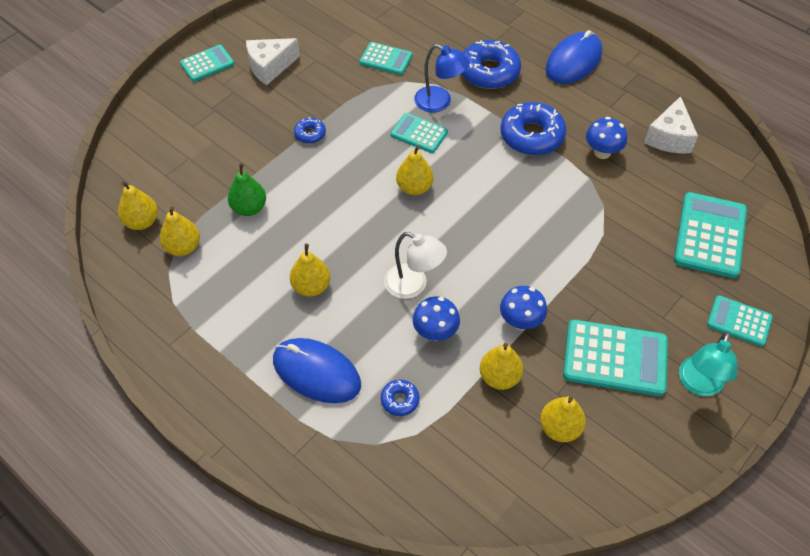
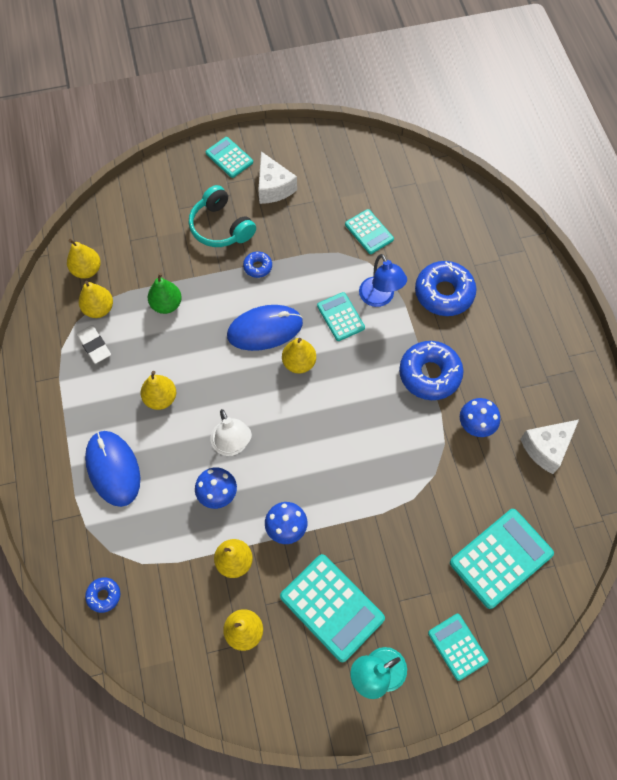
camera: 35 degrees right, 10 degrees up
(205, 280) = (94, 346): none -> white eraser
(207, 64) = (229, 158): turquoise calculator -> turquoise calculator turned 135 degrees counterclockwise
(247, 120) = (221, 227): none -> turquoise headphones
(270, 67) = (273, 187): white cheese -> white cheese turned 120 degrees counterclockwise
(400, 400) = (151, 530): blue donut -> blue donut (104, 595)
(573, 61) = (525, 325): blue mouse -> blue mouse (265, 329)

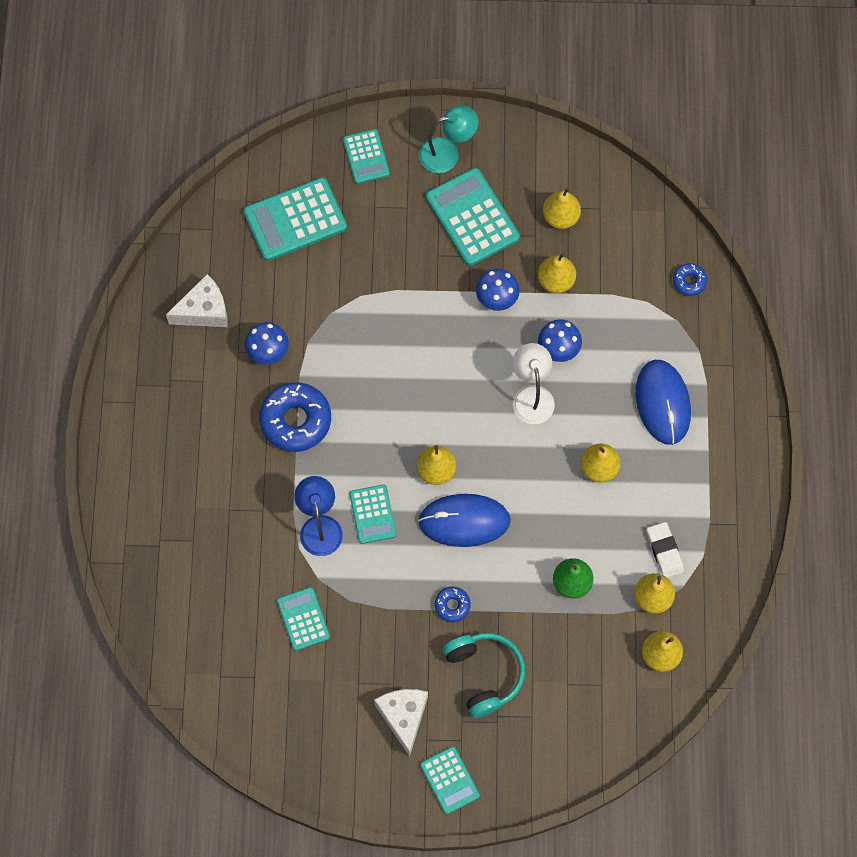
camera: 165 degrees left, 5 degrees up
(444, 293) = (243, 513): blue donut -> none

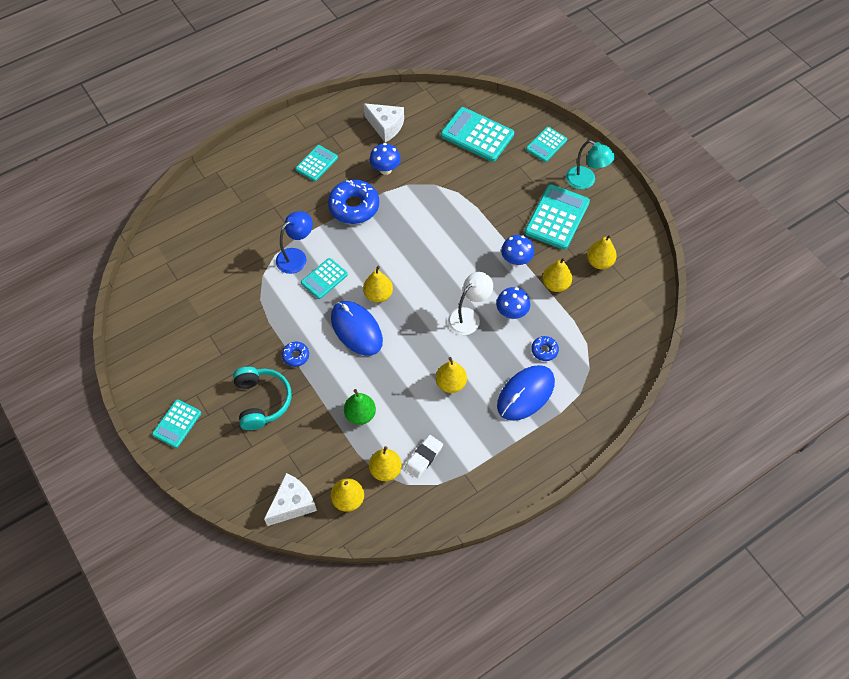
camera: 55 degrees right, 10 degrees down
(303, 619) = (231, 282): turquoise calculator -> turquoise calculator (316, 163)
(403, 717) = (203, 373): white cheese -> white cheese (292, 504)
(484, 674) = (262, 401): turquoise headphones -> turquoise headphones turned 45 degrees counterclockwise
(689, 281) = (622, 359): blue donut -> blue donut (544, 350)

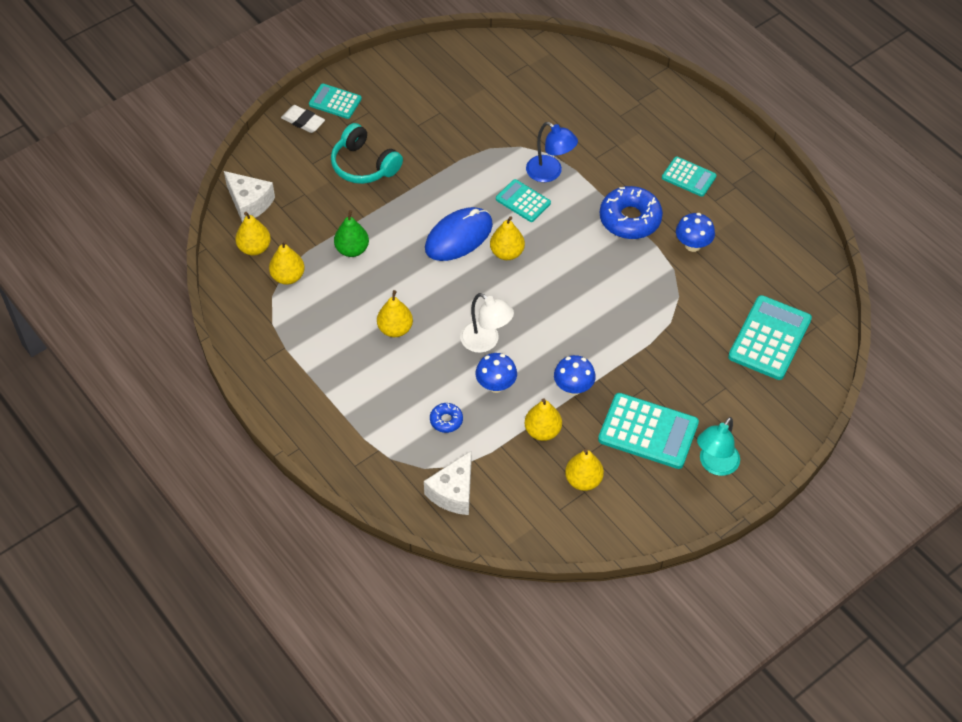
camera: 85 degrees right, 5 degrees down
(262, 401) = (364, 165): turquoise headphones -> turquoise headphones turned 60 degrees clockwise
(296, 356) = (420, 187): blue donut -> none
(385, 126) = (762, 240): white cheese -> white cheese (453, 492)
(423, 457) = (303, 309): white eraser -> white eraser (303, 121)
(525, 394) = (386, 402): blue mouse -> none
(546, 145) = (769, 418): turquoise calculator -> none

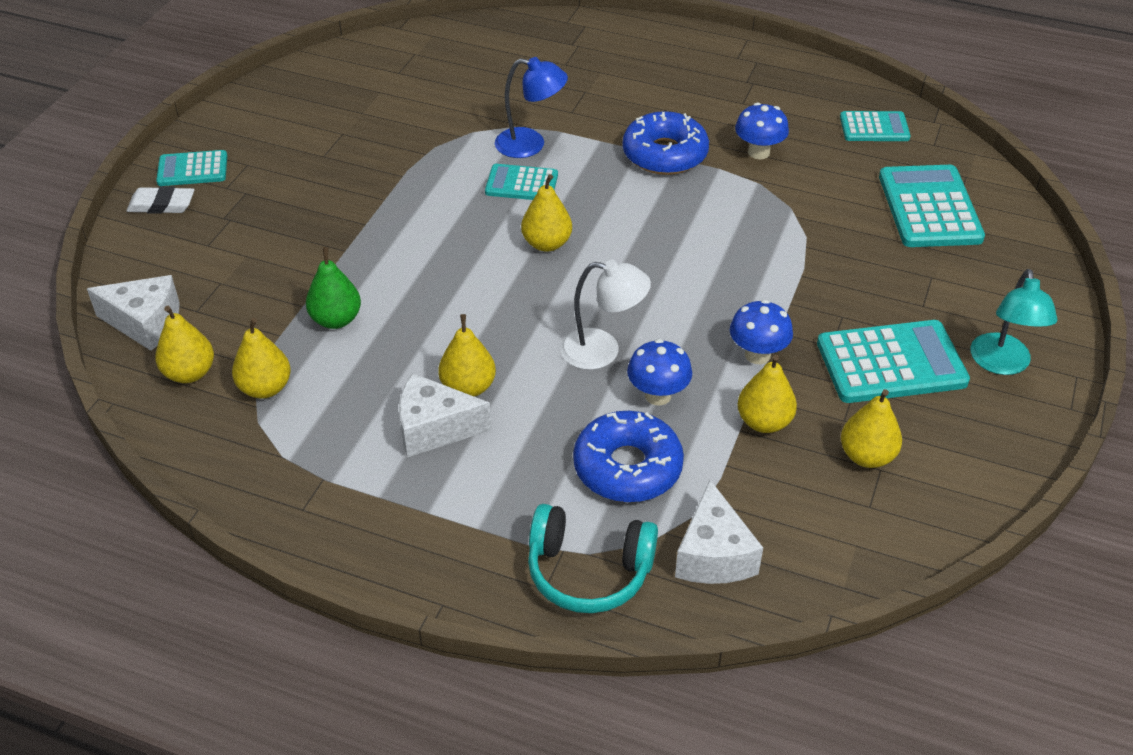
camera: 30 degrees left, 10 degrees down
(360, 346) = (434, 428): none -> white cheese
(364, 165) = (282, 221): turquoise headphones -> turquoise headphones (588, 571)
(446, 420) = (627, 467): blue donut -> blue donut, size x2.05
(458, 236) = (470, 250): blue mouse -> none
(688, 177) = (694, 92): turquoise calculator -> turquoise calculator (874, 127)

